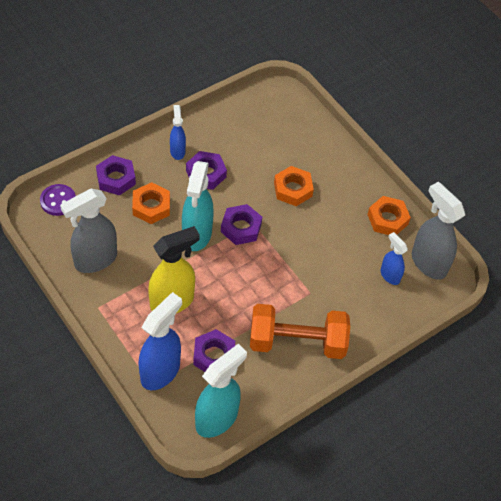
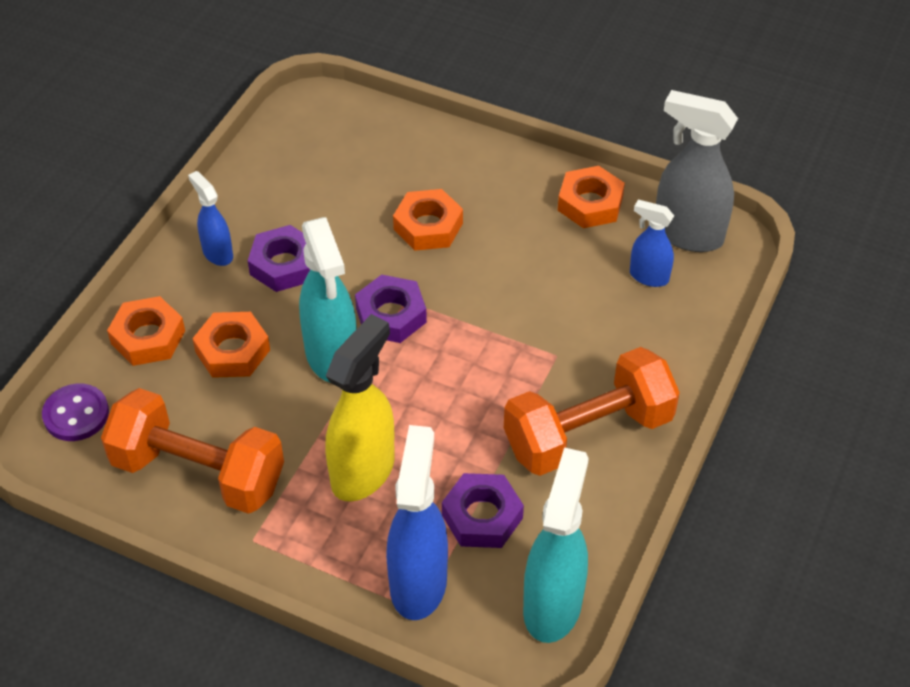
camera: 25 degrees left, 5 degrees down
(95, 260) = (198, 472): grey spray bottle -> orange dumbbell
(116, 178) = (148, 337): purple nut -> orange nut

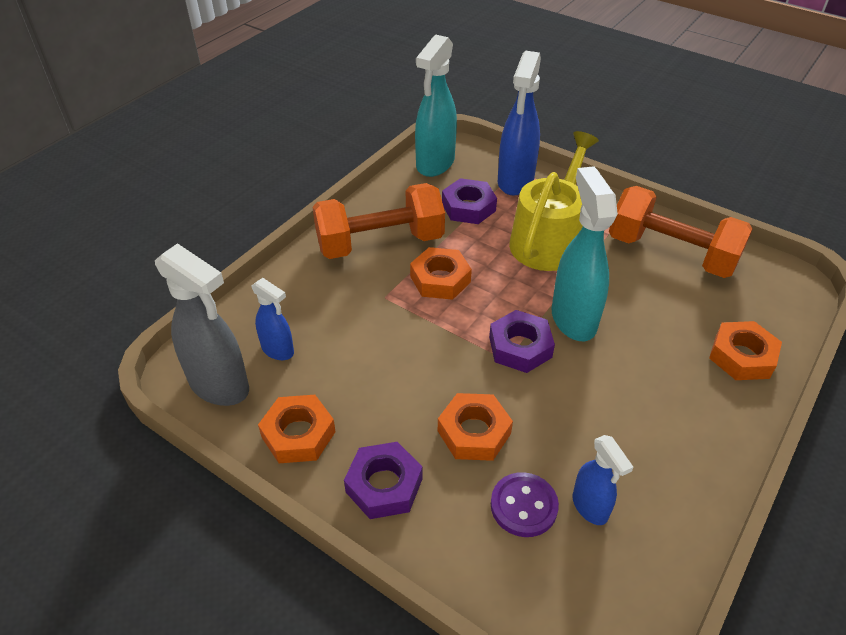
camera: 170 degrees left, 5 degrees down
(76, 414) = (782, 302): purple button -> purple button (523, 506)
(217, 253) = (695, 432): blue spray bottle -> blue spray bottle (590, 507)
(232, 351) = (661, 335): orange nut -> orange nut (440, 279)
(284, 265) = (624, 410): purple nut -> purple nut (384, 485)
(363, 471) = (548, 240): yellow spray bottle -> yellow watering can

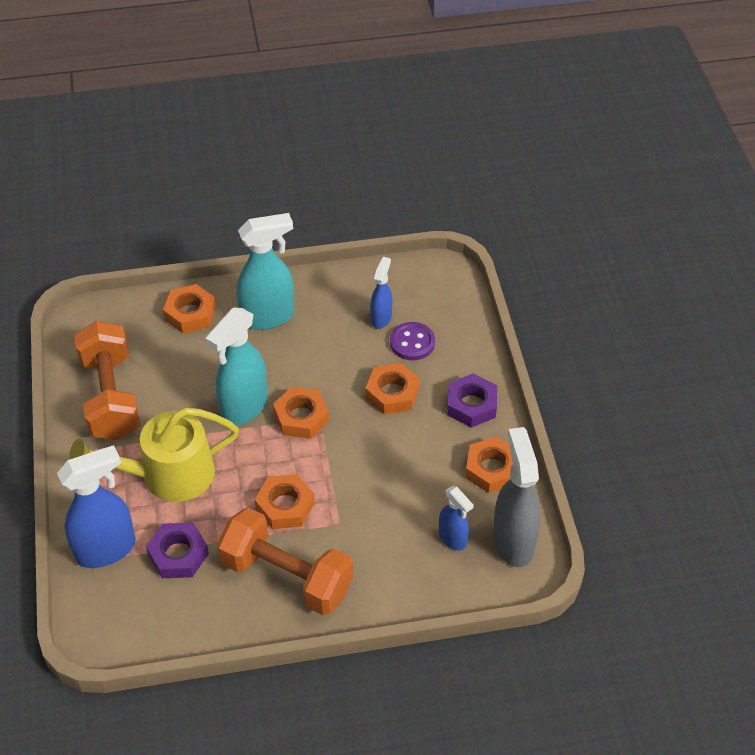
camera: 135 degrees left, 5 degrees up
(278, 350) = (453, 539): blue spray bottle -> blue spray bottle turned 150 degrees clockwise
(435, 164) = (137, 629): turquoise spray bottle -> turquoise spray bottle (268, 317)
(520, 347) = (301, 417): purple nut -> orange nut

